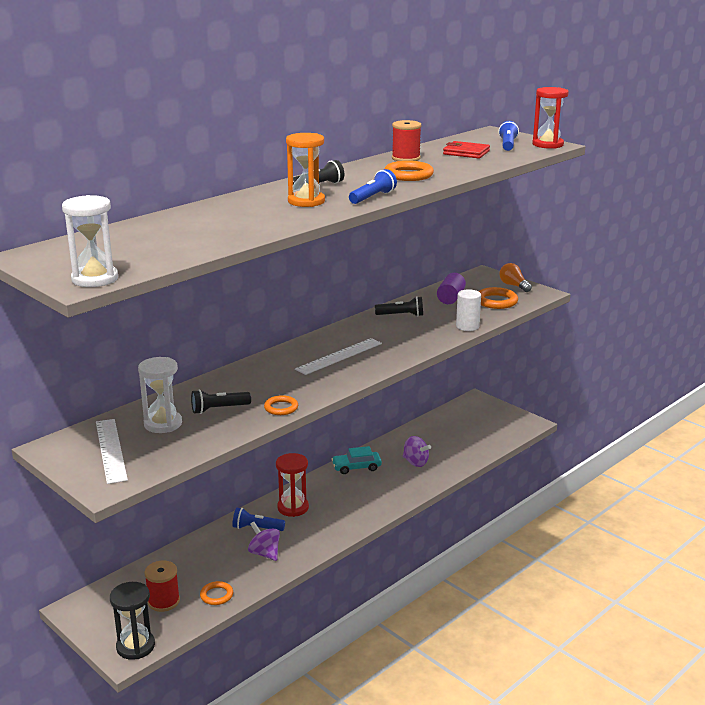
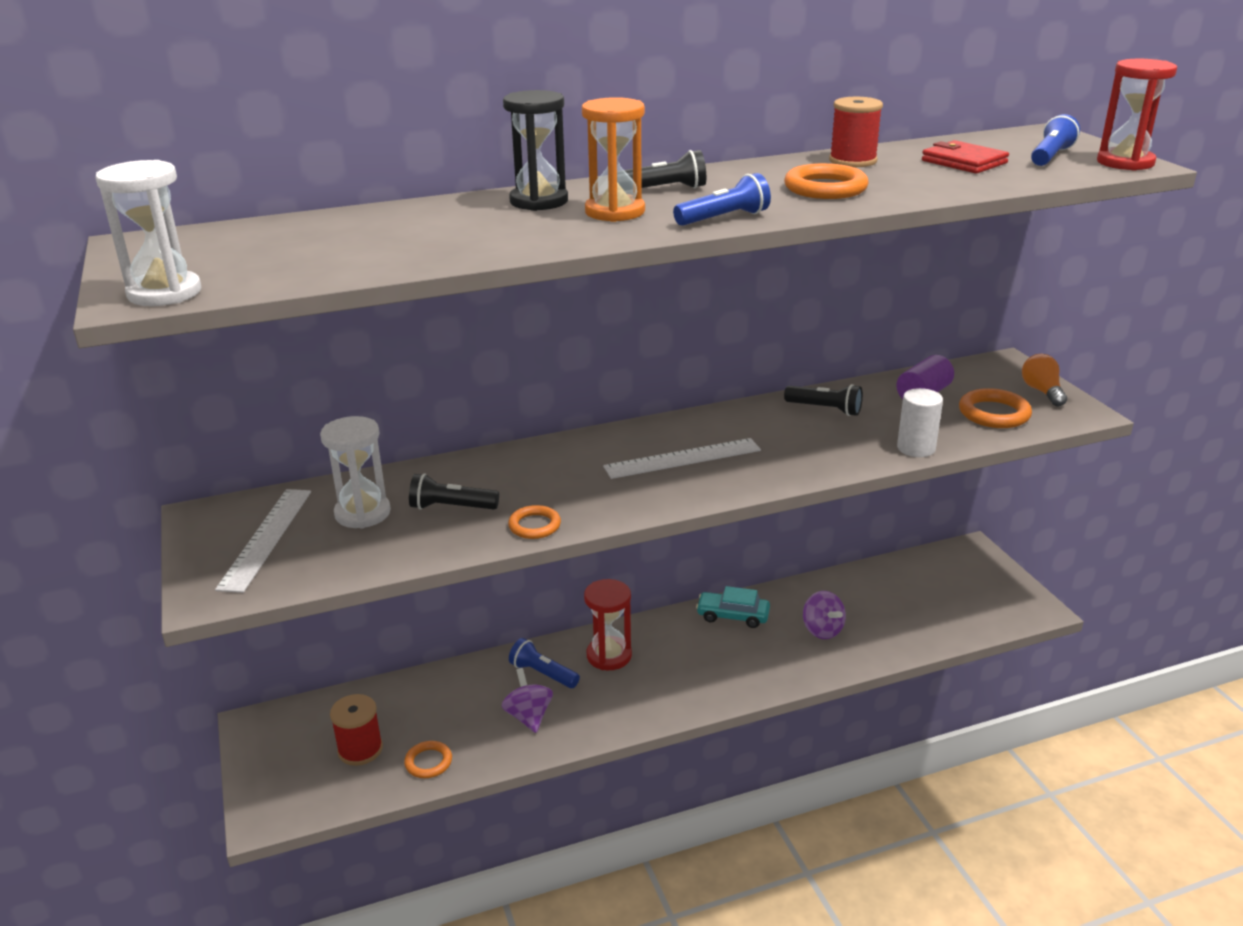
camera: 25 degrees right, 5 degrees up
(135, 646) = (284, 807): black hourglass -> black hourglass (539, 201)

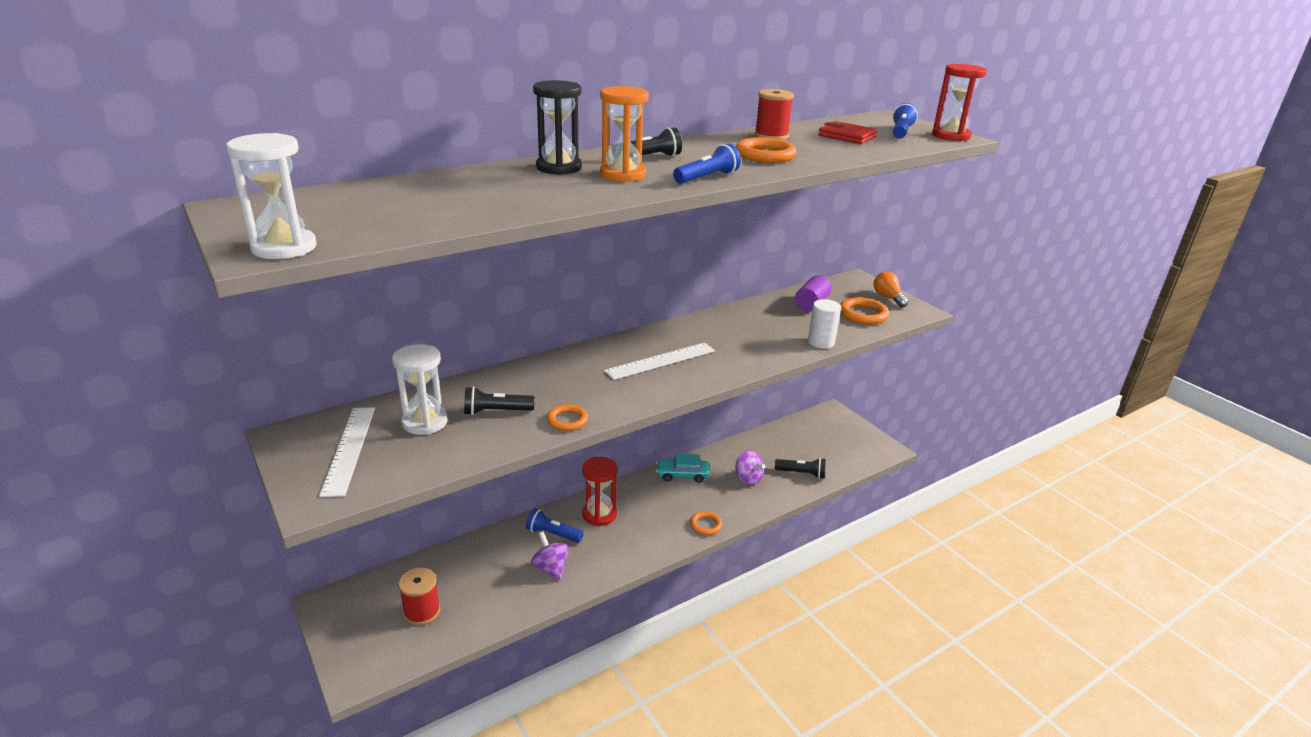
camera: 15 degrees left, 0 degrees up
(428, 762) = (481, 614): orange ring -> orange ring (706, 525)
(825, 409) = (748, 318): black flashlight -> black flashlight (801, 473)

